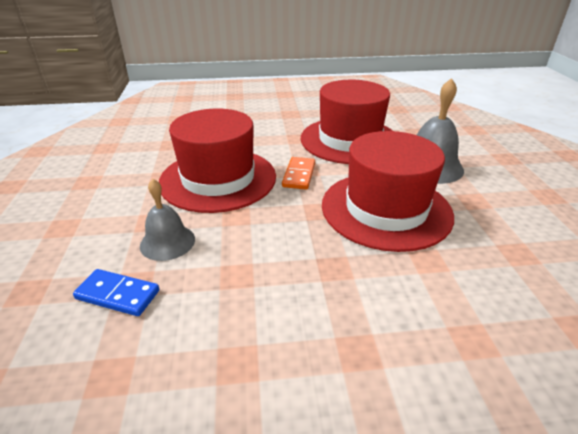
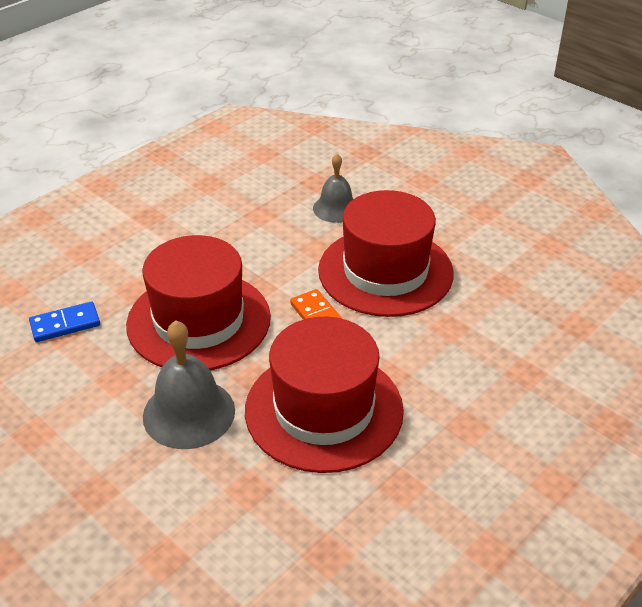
camera: 140 degrees right, 5 degrees up
(118, 294) = (315, 174): blue domino -> blue domino (65, 324)

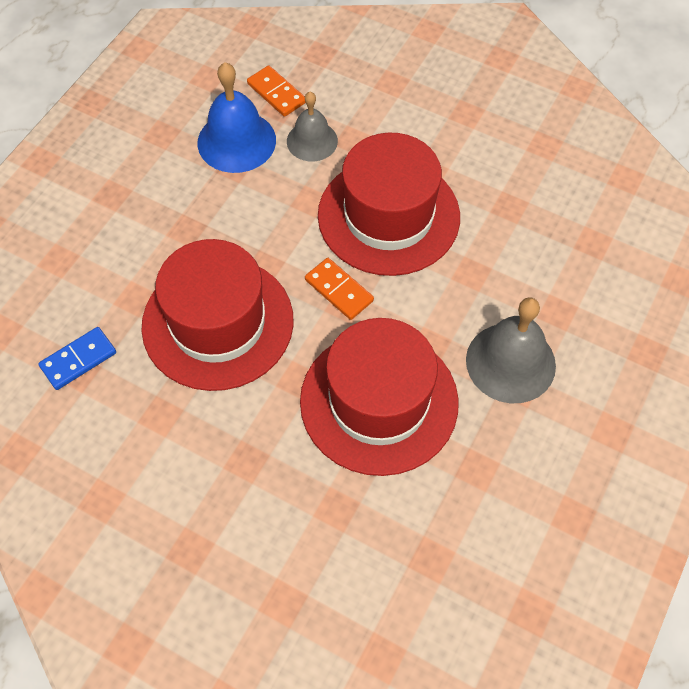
camera: 15 degrees left, 20 degrees up
(189, 413) = (248, 437): grey bell -> grey bell (510, 362)
(270, 198) = (236, 141): none -> blue bell
(318, 172) = (276, 93): none -> orange domino

